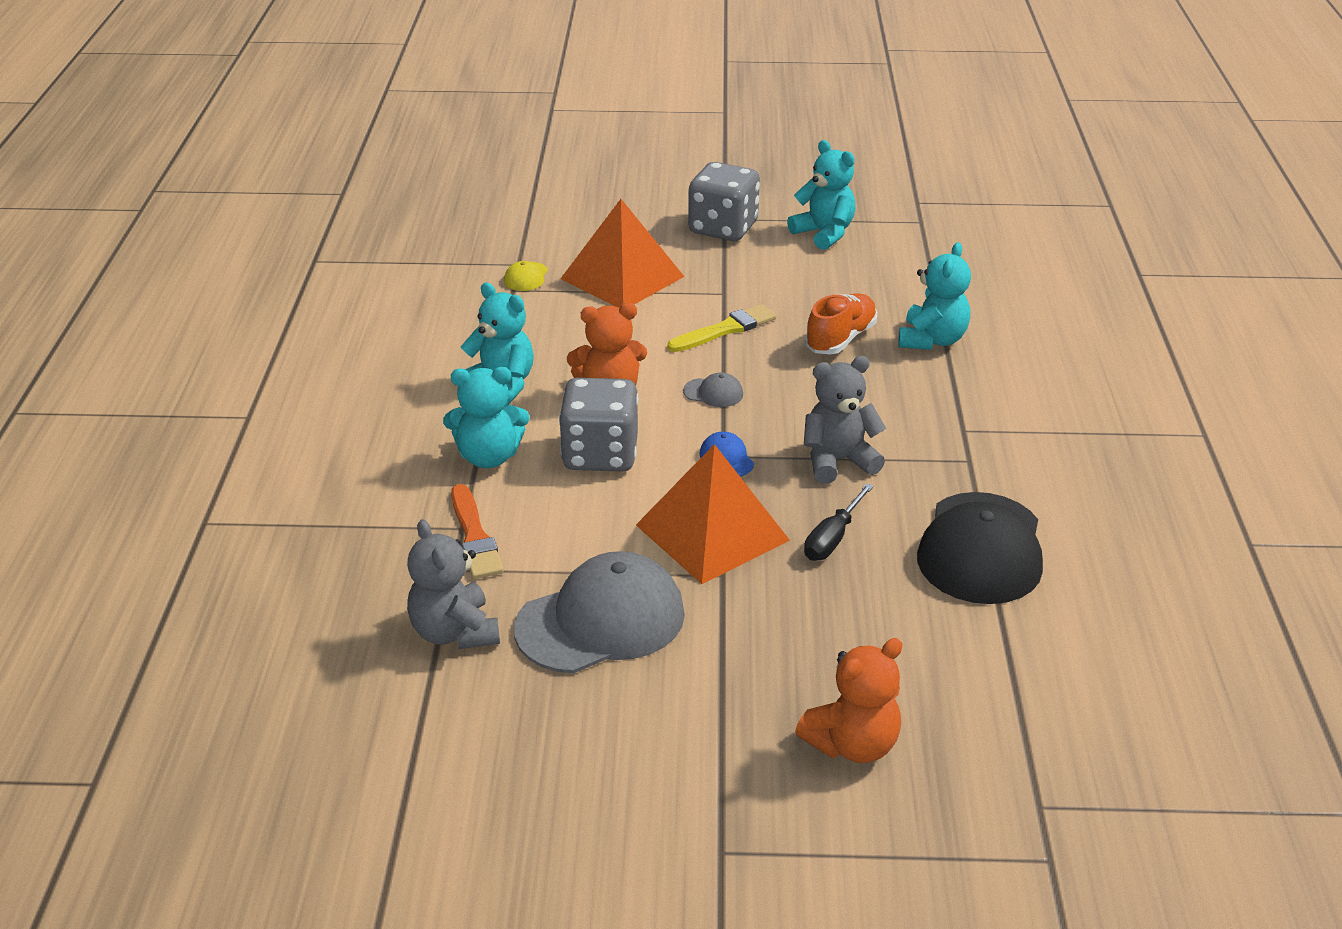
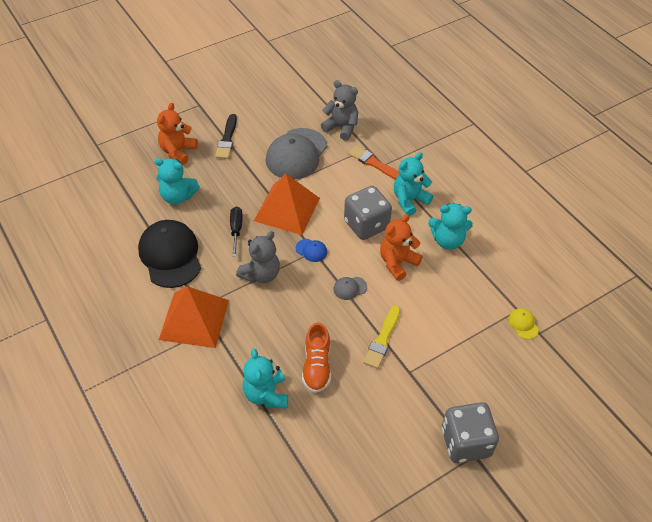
camera: 145 degrees right, 15 degrees up
(622, 277) = (475, 353): orange pyramid -> orange pyramid (194, 319)
(719, 722) = (227, 139): none -> black brush
(824, 233) = (400, 476): turquoise teddy bear -> turquoise teddy bear (178, 196)

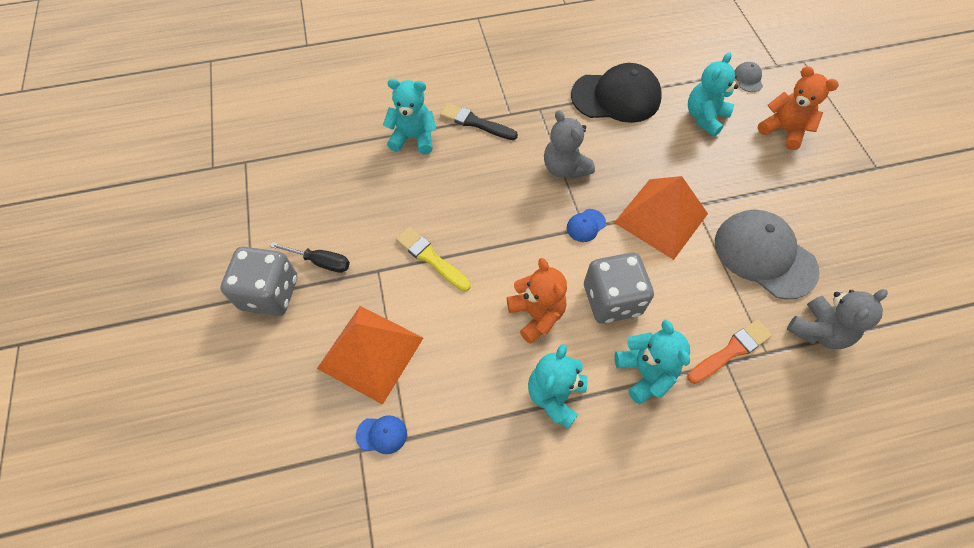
camera: 110 degrees right, 10 degrees up
(194, 319) = (525, 101): orange pyramid -> orange pyramid (371, 353)
(227, 139) = (803, 184): black brush -> black brush (475, 122)
(236, 230) = (638, 160): black screwdriver -> black screwdriver (321, 262)
(317, 366) = (425, 187): orange shoe -> none
(350, 288) = (515, 248): grey cap -> grey cap (748, 78)
(523, 324) = (382, 434): yellow cap -> blue cap

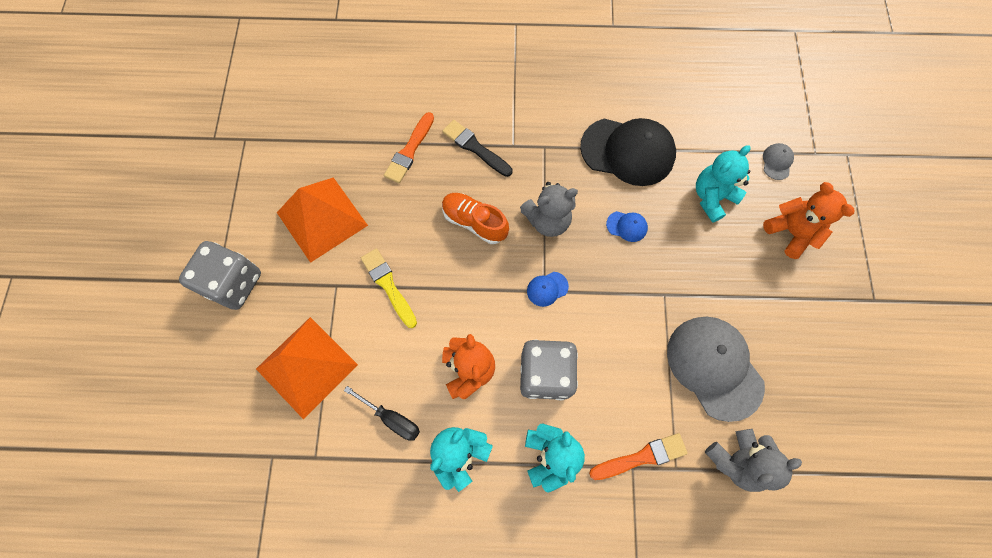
camera: 15 degrees right, 10 degrees up
(321, 262) = (287, 263): black screwdriver -> black screwdriver (391, 418)
(382, 434) = (295, 447): blue cap -> blue cap (627, 226)
(413, 138) = (409, 151): turquoise teddy bear -> orange brush
(496, 184) = (474, 222): none -> orange shoe
(565, 168) = (547, 220): grey teddy bear -> grey teddy bear turned 90 degrees counterclockwise
(661, 218) = (625, 299): orange pyramid -> orange pyramid (322, 218)

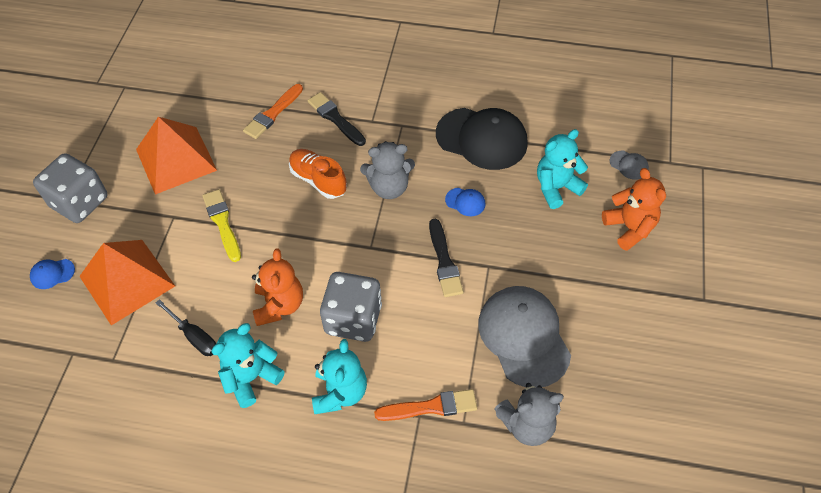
camera: 10 degrees right, 15 degrees down
(547, 289) = (373, 245): blue cap -> blue cap (52, 274)
(620, 296) = (444, 261): none -> black brush
(777, 162) = (629, 165): grey cap -> grey cap turned 105 degrees clockwise

